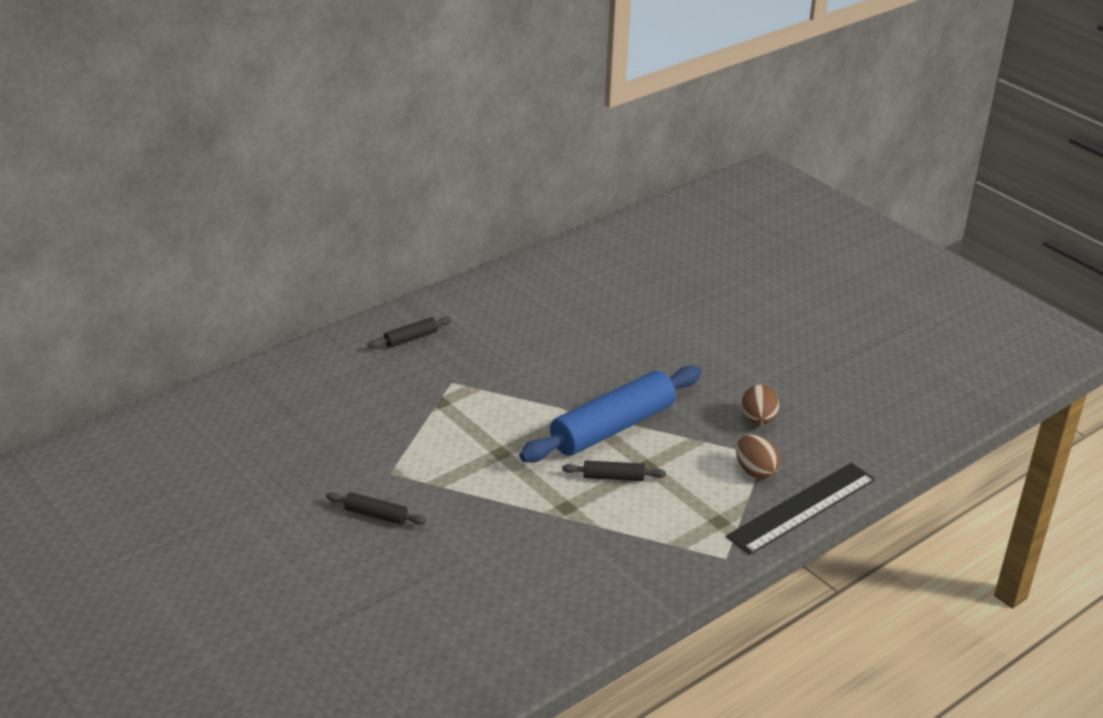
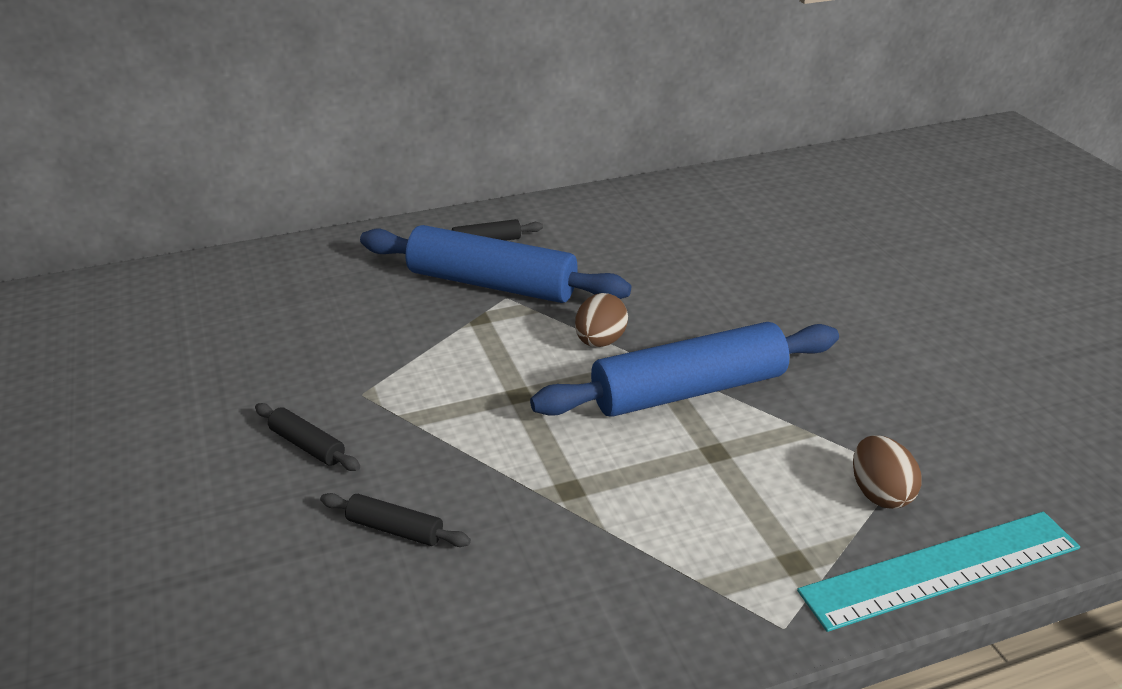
camera: 20 degrees right, 0 degrees up
(435, 373) = (492, 284): none -> blue rolling pin
(613, 477) = (659, 459): black rolling pin -> black rolling pin (395, 529)
(758, 420) = (908, 419): brown egg -> brown egg (600, 341)
(802, 508) = (940, 569): black ruler -> turquoise ruler

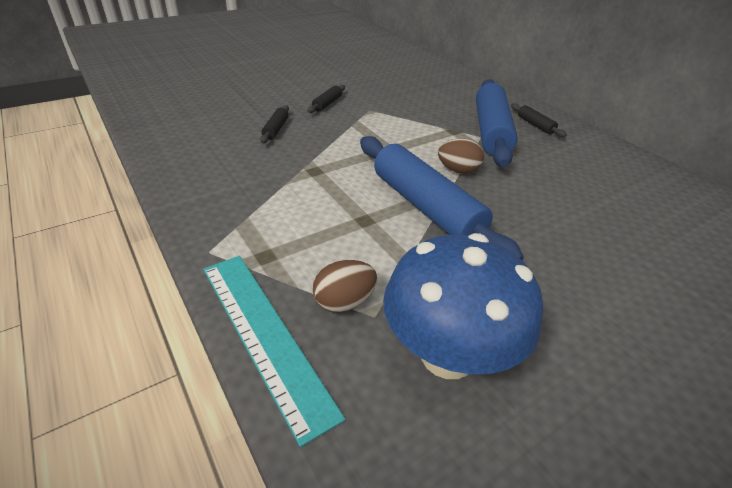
camera: 75 degrees right, 5 degrees up
(949, 429) = (447, 355): none -> blue mushroom

